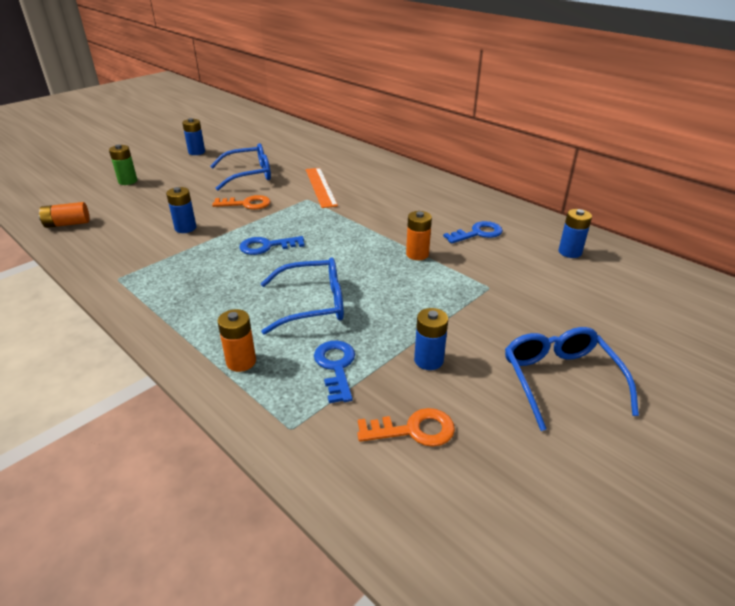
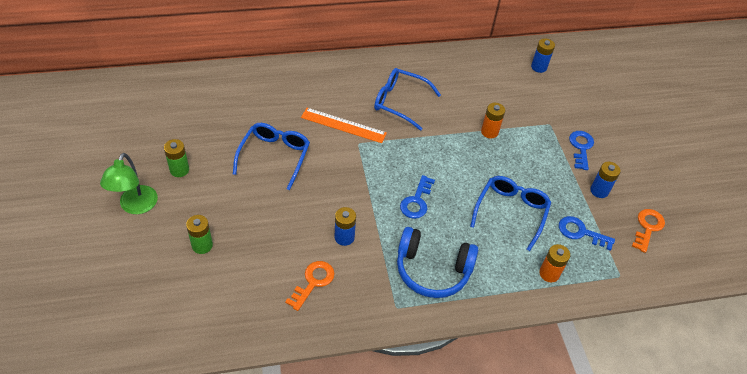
camera: 60 degrees left, 15 degrees up
(67, 224) = (262, 317): orange battery -> none
(147, 152) = (136, 206): none -> green lamp
(181, 283) = (432, 270): none -> blue headphones
(196, 152) = (179, 170): blue battery -> green battery
(246, 204) = (333, 182): orange key -> orange key (313, 282)
(477, 233) = (486, 89): blue key -> blue key (581, 147)
(560, 380) = (644, 152): blue glasses -> blue glasses (400, 102)

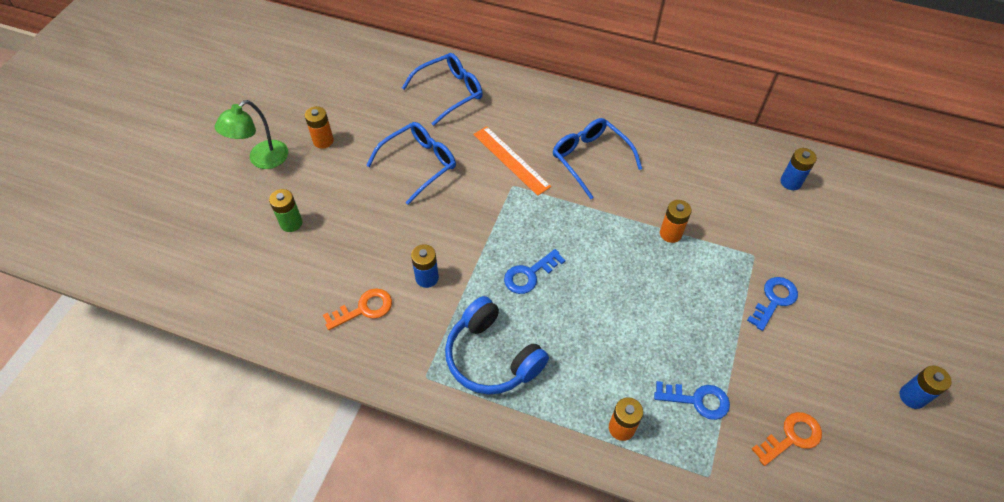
camera: 35 degrees right, 5 degrees up
(179, 170) = (323, 141): green battery -> orange battery
(511, 212) = (628, 336): blue glasses -> blue glasses (449, 92)
(581, 232) = (697, 400): blue key -> blue key turned 135 degrees clockwise
(599, 191) = (759, 362): blue battery -> blue battery (912, 397)

